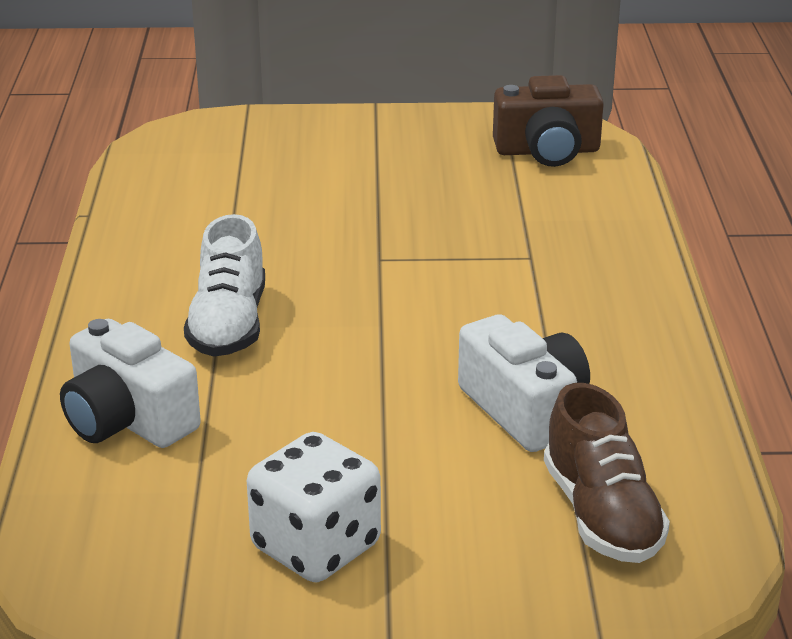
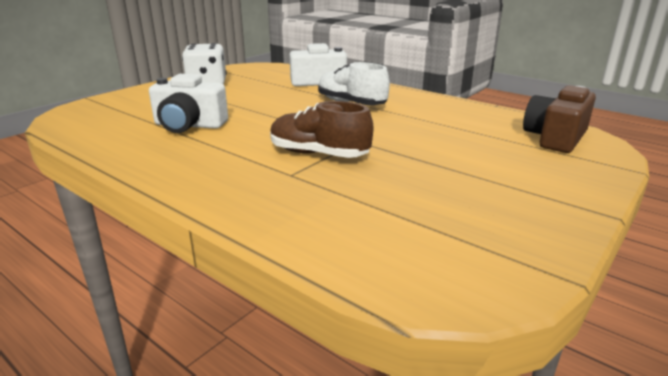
camera: 130 degrees right, 5 degrees down
(547, 151) = (431, 251): brown camera -> brown camera (555, 138)
(601, 515) = (117, 115): brown shoe -> brown shoe (318, 154)

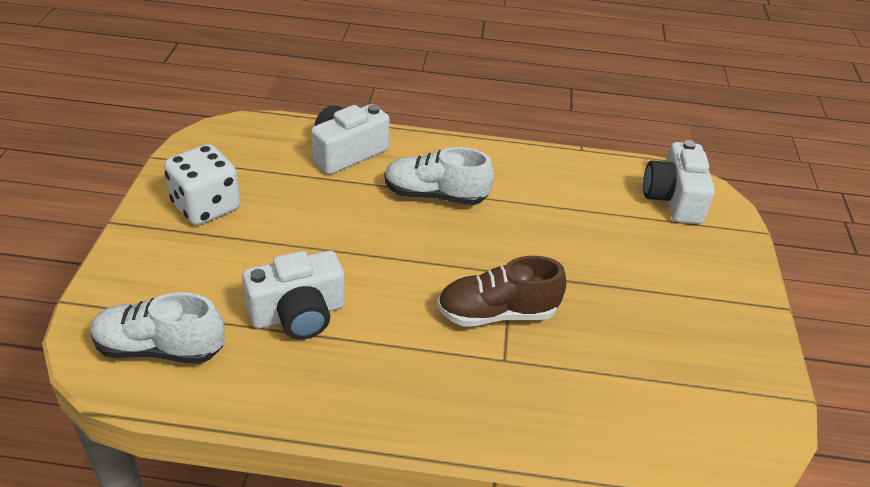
camera: 35 degrees left, 15 degrees up
(97, 120) = (160, 348): none -> white shoe
(555, 138) = (673, 199): brown camera -> white camera

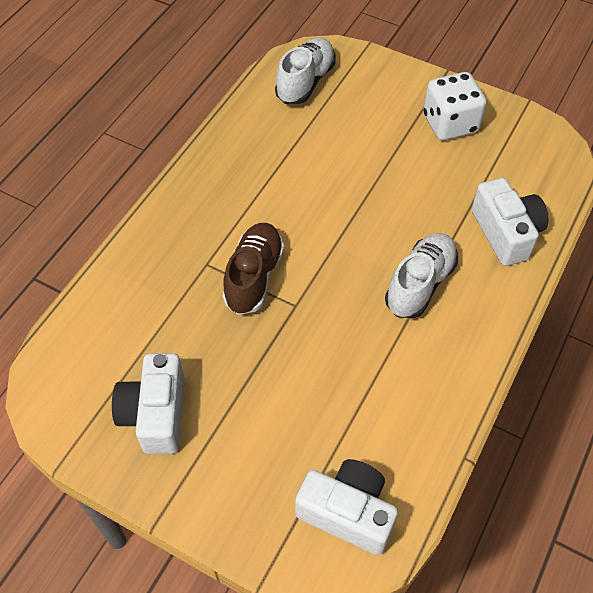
camera: 115 degrees right, 15 degrees up
(298, 314) = (307, 155): white camera -> white camera (155, 414)

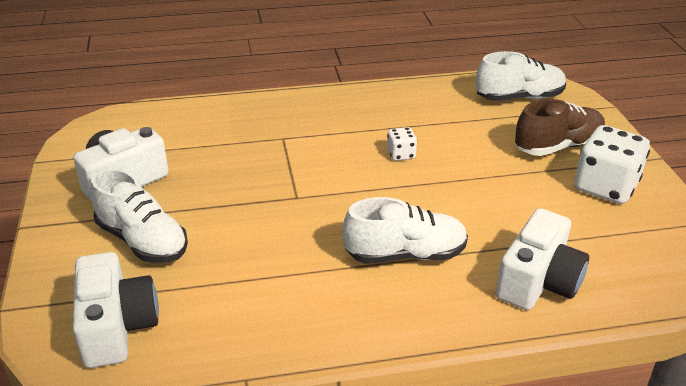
camera: 50 degrees right, 20 degrees down
(254, 277) = (298, 164): brown shoe -> brown shoe (557, 146)
(257, 442) = (142, 241): none -> white shoe
(305, 205) = (401, 154): none -> white dice

